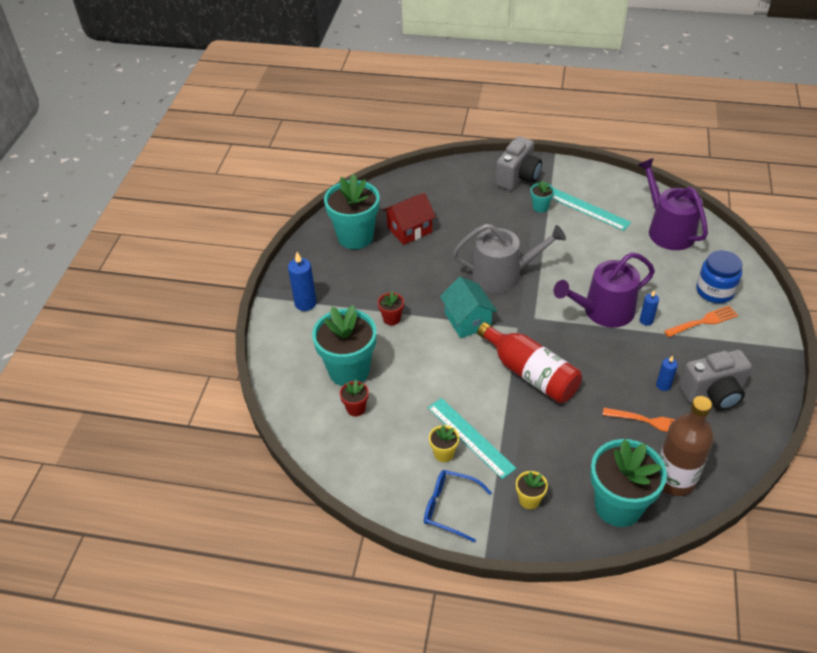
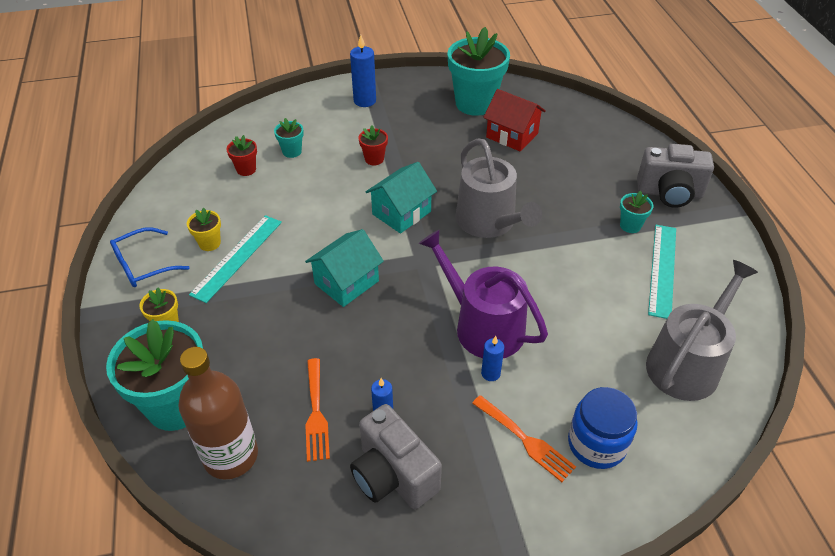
camera: 65 degrees right, 0 degrees up
(349, 370) = (292, 151): turquoise flower pot -> turquoise flower pot, size x0.45
(450, 507) = (143, 265): blue glasses -> blue glasses turned 120 degrees counterclockwise
(530, 373) = (346, 282): red bottle -> turquoise house
(667, 230) = (687, 363): purple watering can -> grey watering can

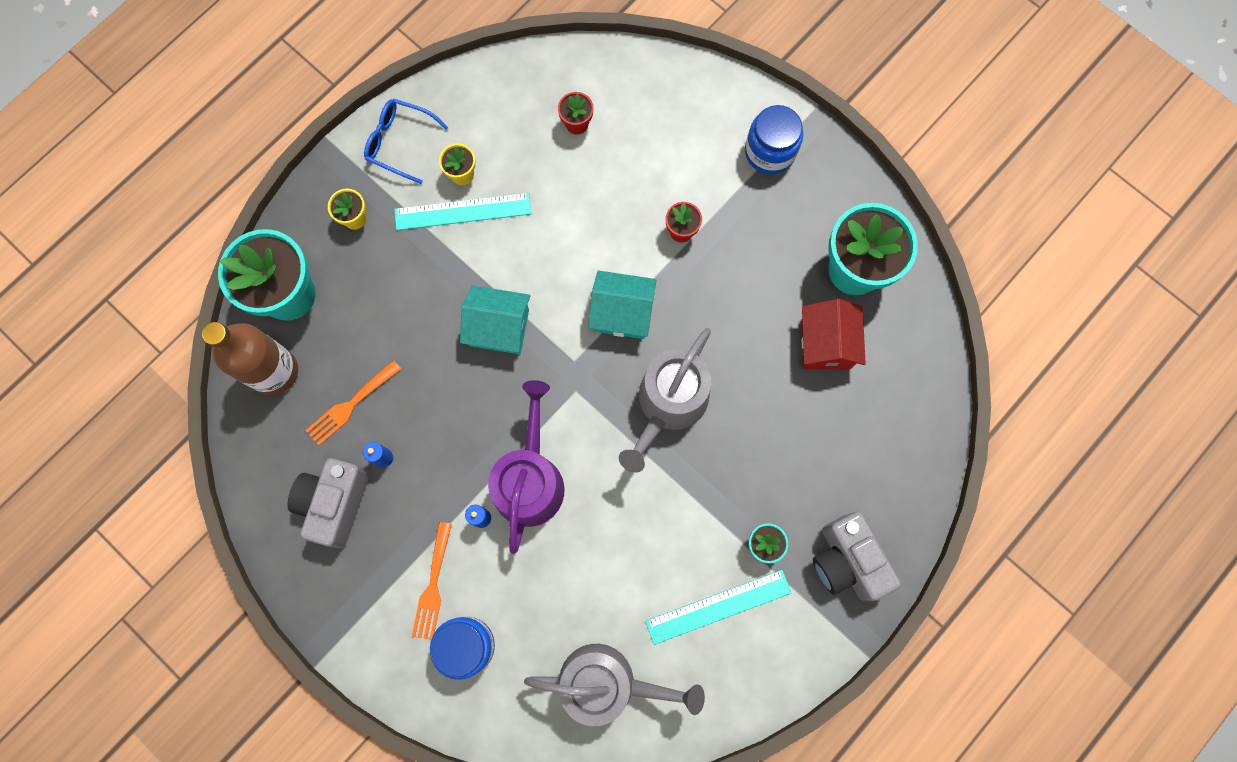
camera: 55 degrees right, 30 degrees up
(292, 151) = (634, 144): turquoise flower pot -> none
(365, 101) = (770, 152): blue candle -> blue jar

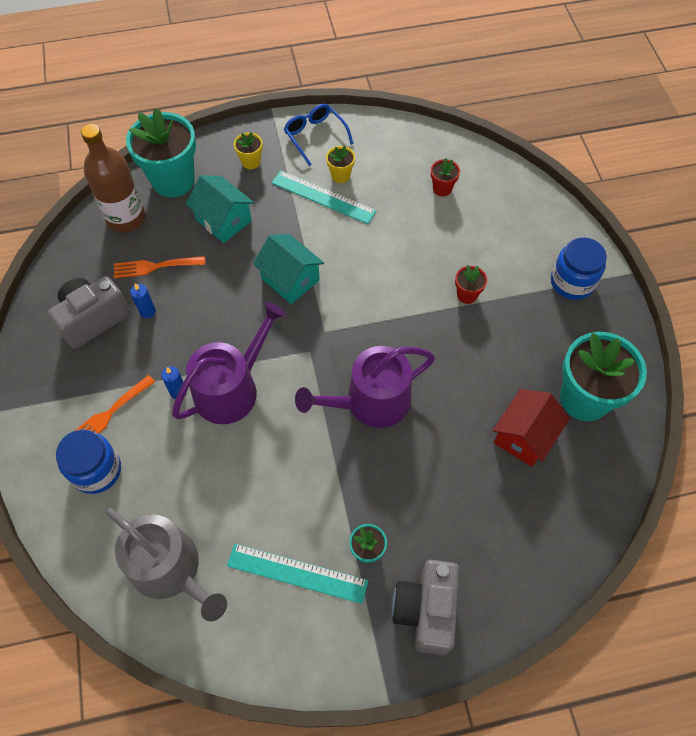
camera: 35 degrees right, 15 degrees down
(622, 313) = (383, 321): turquoise house -> turquoise house (223, 220)
(668, 404) = (370, 402): grey watering can -> purple watering can

